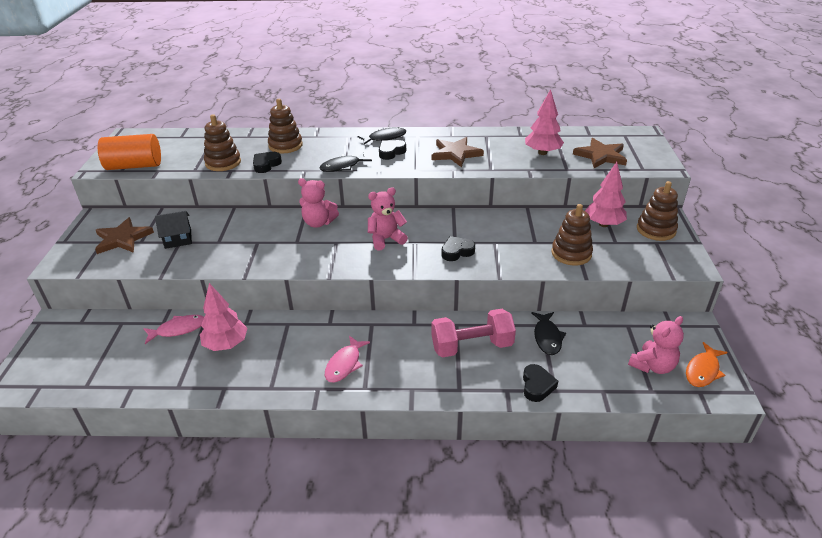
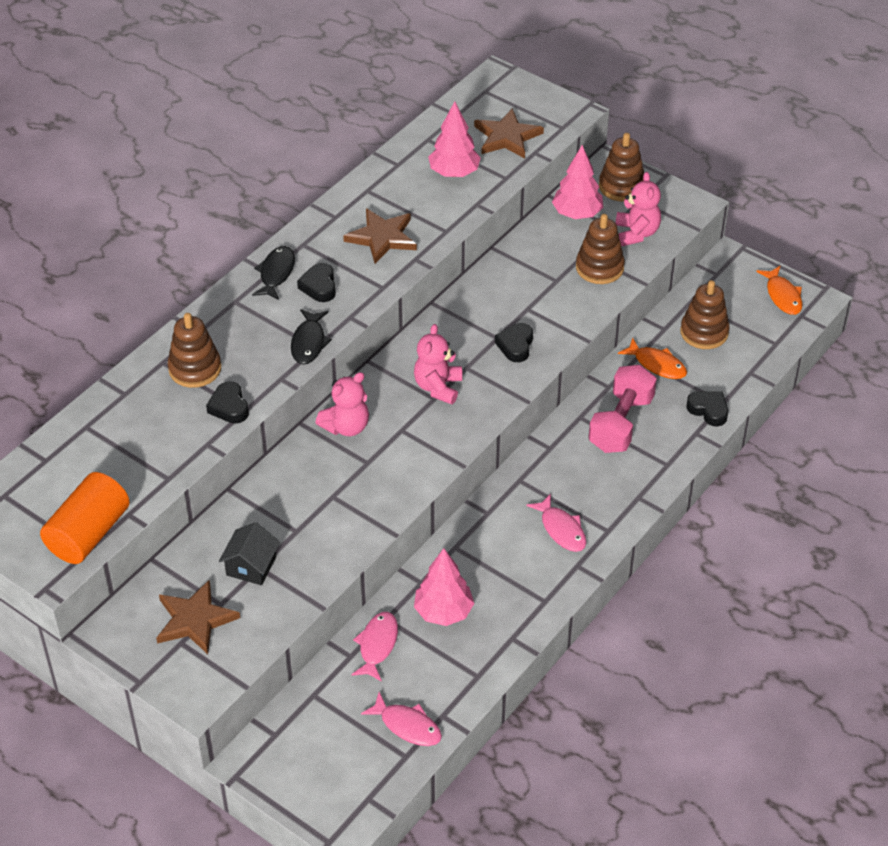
camera: 55 degrees left, 10 degrees up
(113, 374) = (407, 726): none -> pink fish
(223, 163) = (178, 444): brown stacking toy -> brown stacking toy (704, 332)
(547, 337) = (657, 364): black fish -> orange fish
(652, 366) = (751, 322): pink teddy bear -> pink teddy bear (636, 233)

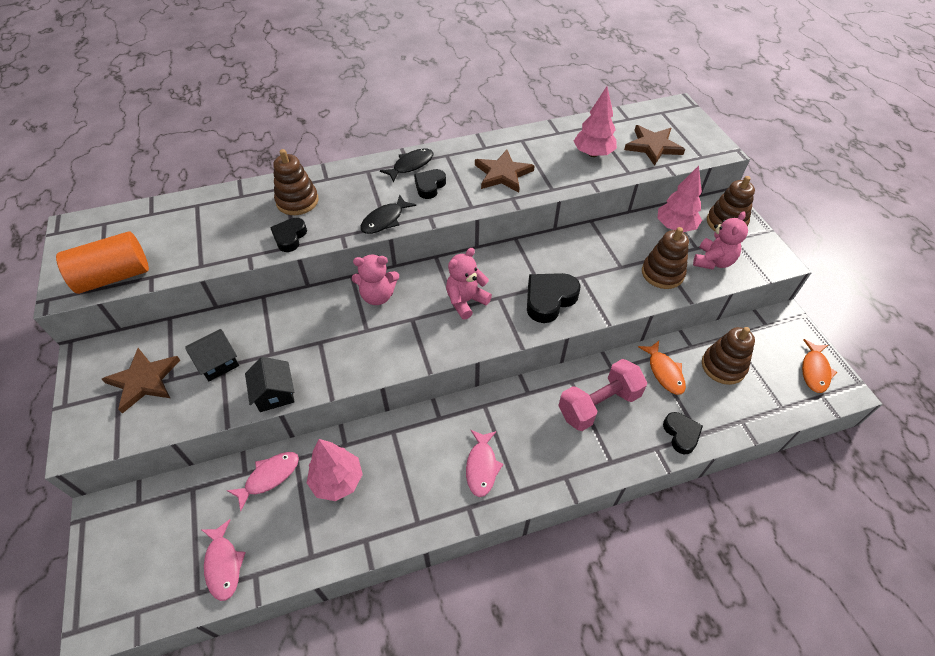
camera: 35 degrees right, 5 degrees up
(337, 559) = (275, 393): none -> black house
(515, 345) = (549, 299): black heart -> black heart, size x1.56

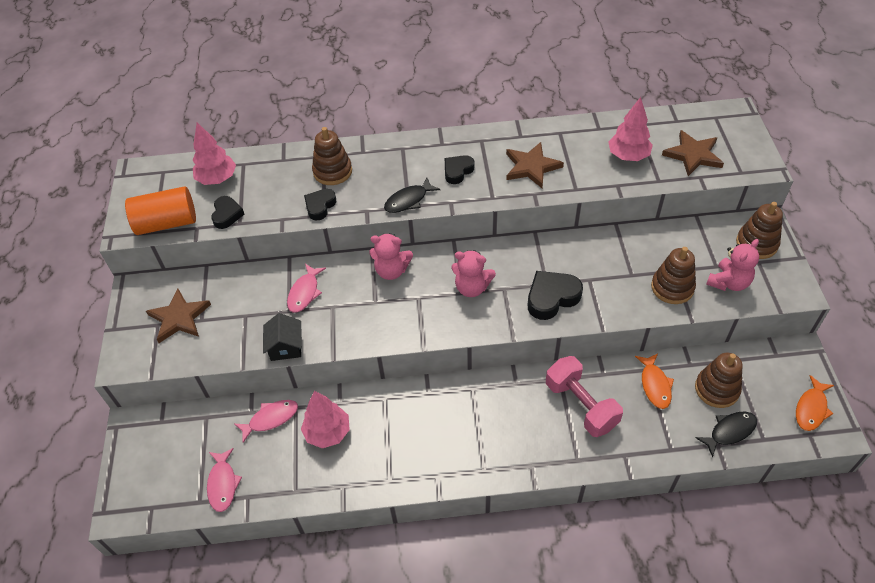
camera: 15 degrees right, 0 degrees up
(218, 362) = (242, 311): black house -> none
(411, 165) = (444, 147): black fish -> black fish (729, 431)
(466, 301) = (472, 287): pink teddy bear -> pink teddy bear turned 135 degrees counterclockwise
(481, 467) = (457, 443): pink fish -> pink fish (304, 293)
(598, 404) = (581, 405): pink dumbbell -> pink dumbbell turned 75 degrees clockwise
(675, 227) = (701, 241): pink tree -> pink tree (217, 179)
(681, 434) = (653, 446): black heart -> black heart (227, 215)

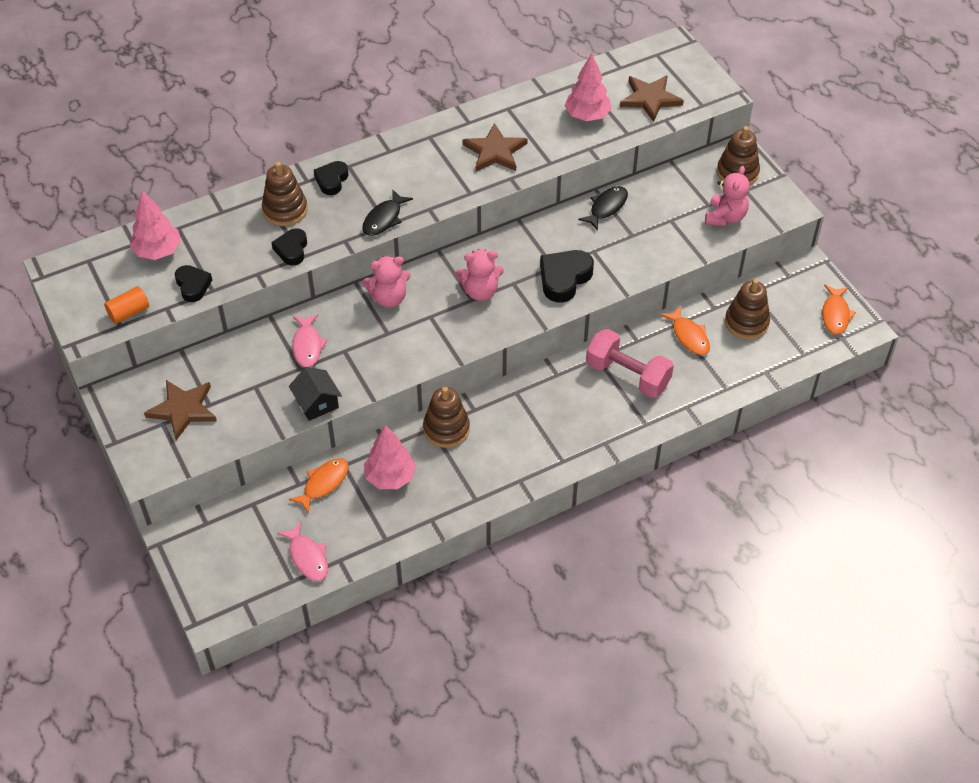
camera: 25 degrees left, 0 degrees up
(167, 223) = (129, 312): orange cylinder -> orange cylinder, size x0.56
(271, 419) = (323, 483): pink fish -> orange fish
(457, 171) = (420, 175): black heart -> black heart (332, 180)
(672, 287) = (675, 236): brown stacking toy -> brown stacking toy (446, 429)
(729, 431) = (771, 356): black fish -> black fish (606, 207)

